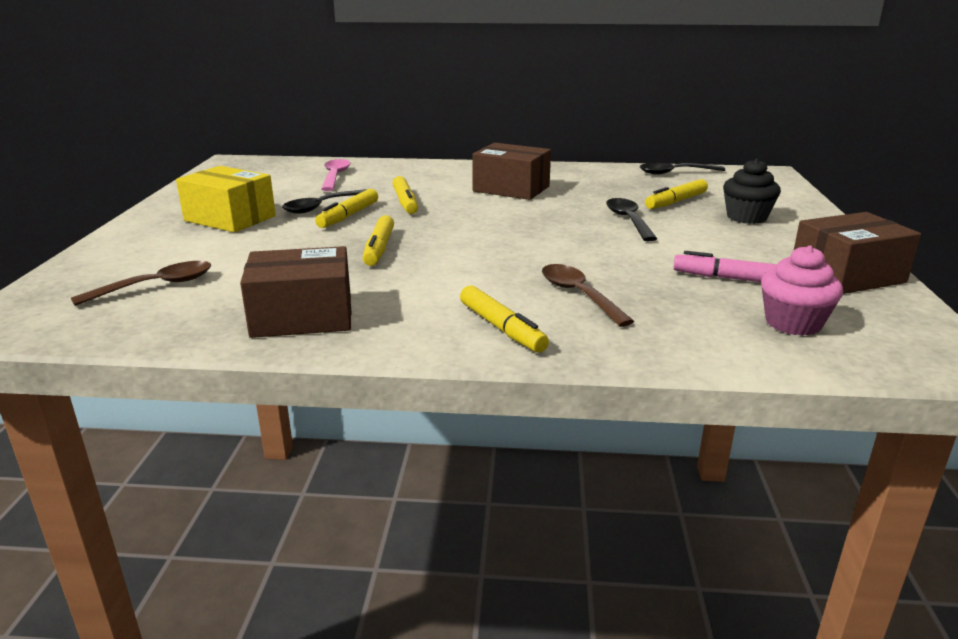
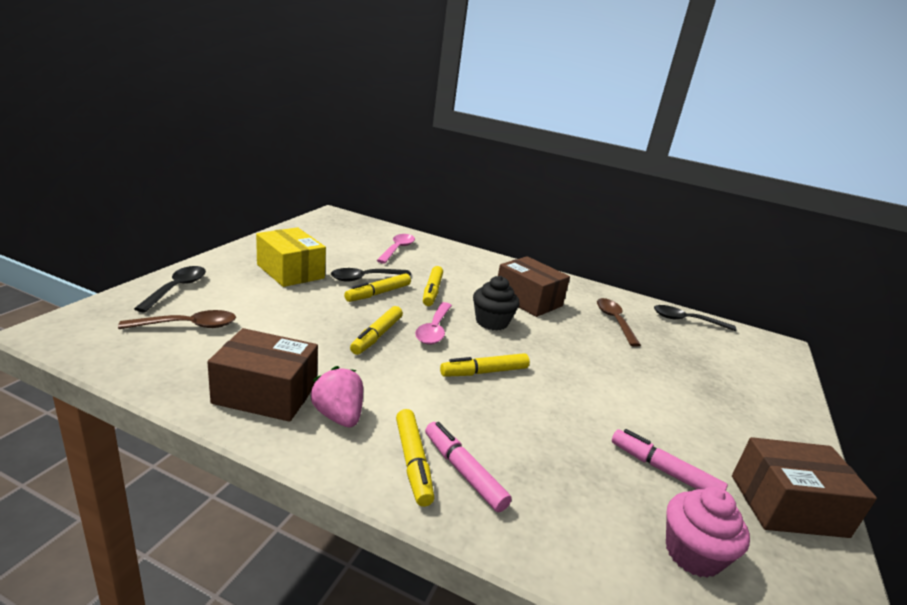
camera: 15 degrees right, 0 degrees up
(396, 315) = (338, 416): none -> pink strawberry
(435, 231) = (434, 330): none -> pink spoon
(555, 323) = (463, 472): none -> pink marker
(578, 295) = (506, 444): brown spoon -> brown spoon (614, 321)
(628, 220) = (608, 366): black spoon -> black spoon (177, 288)
(676, 202) = (666, 356): yellow marker -> yellow marker (484, 372)
(746, 217) = (724, 395): black cupcake -> black cupcake (491, 322)

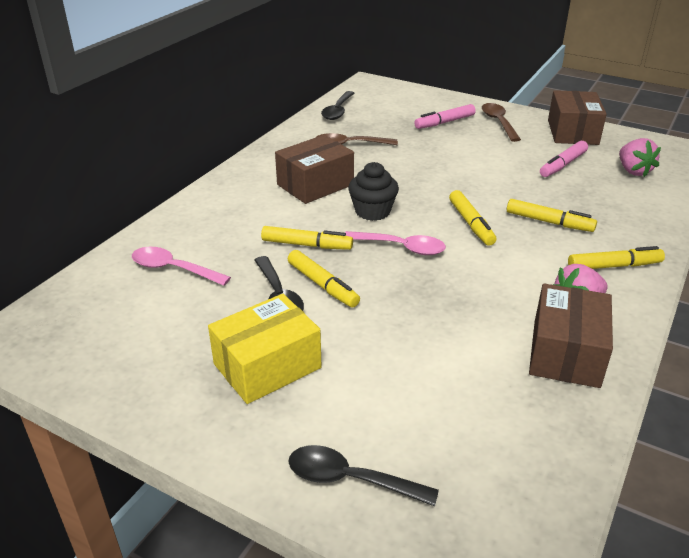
camera: 80 degrees left, 10 degrees up
(188, 326) = (456, 440): brown spoon -> brown spoon (498, 122)
(377, 336) = (427, 285): yellow marker -> yellow marker (549, 222)
(463, 472) = (611, 244): pink marker -> pink marker (444, 122)
(693, 554) = (633, 171): pink cupcake -> pink strawberry

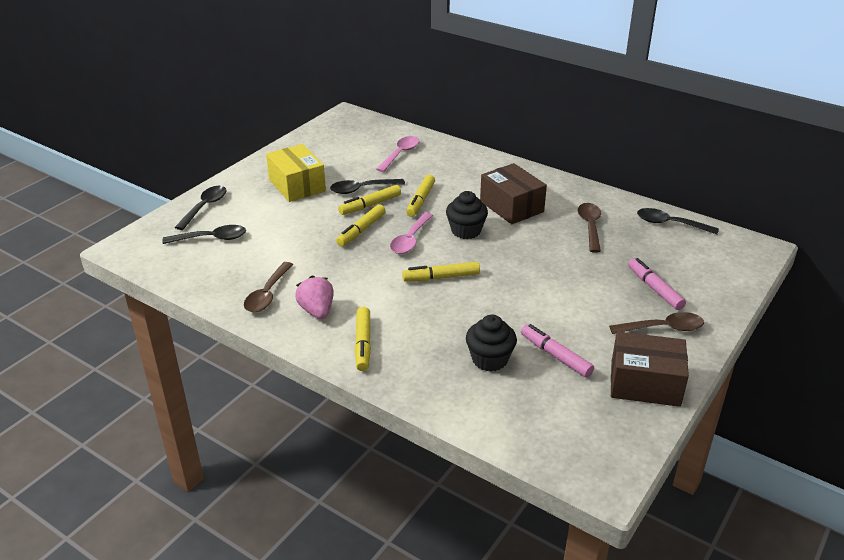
camera: 95 degrees right, 0 degrees up
(450, 445) = (211, 238): none -> black spoon
(549, 222) = (439, 322): yellow marker -> yellow marker (361, 230)
(566, 353) = (267, 294): brown box -> brown spoon
(588, 194) = (489, 359): none -> black cupcake
(633, 171) = (543, 408): pink strawberry -> none

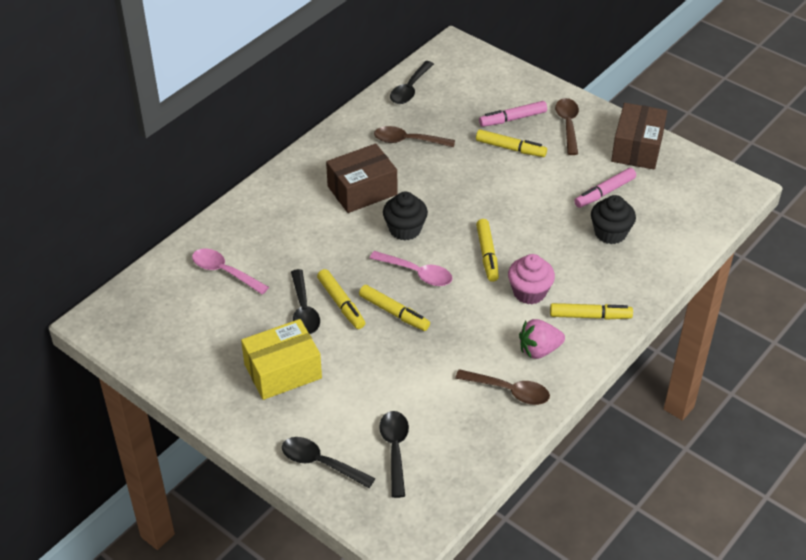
camera: 85 degrees left, 10 degrees up
(393, 304) = (529, 292): none -> pink cupcake
(420, 200) = (338, 260): yellow marker -> yellow marker (510, 148)

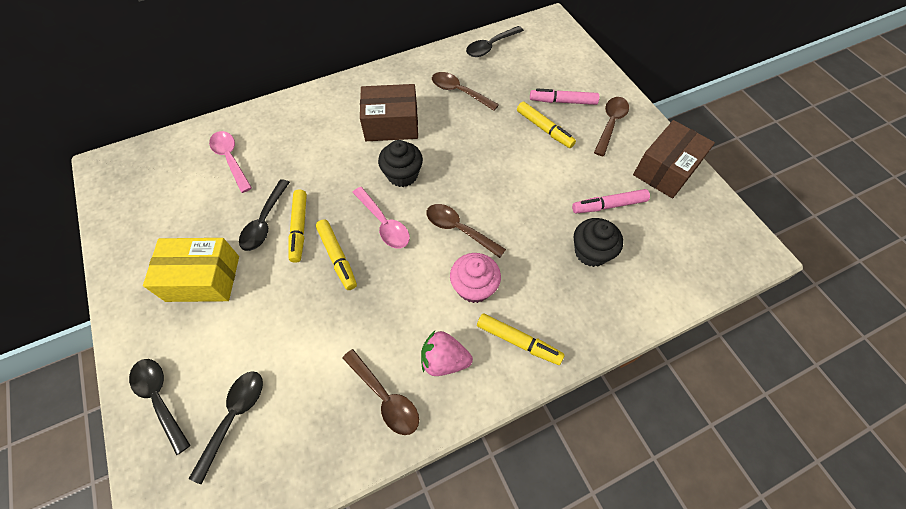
camera: 25 degrees right, 15 degrees up
(487, 254) = (459, 229): yellow marker -> brown spoon

